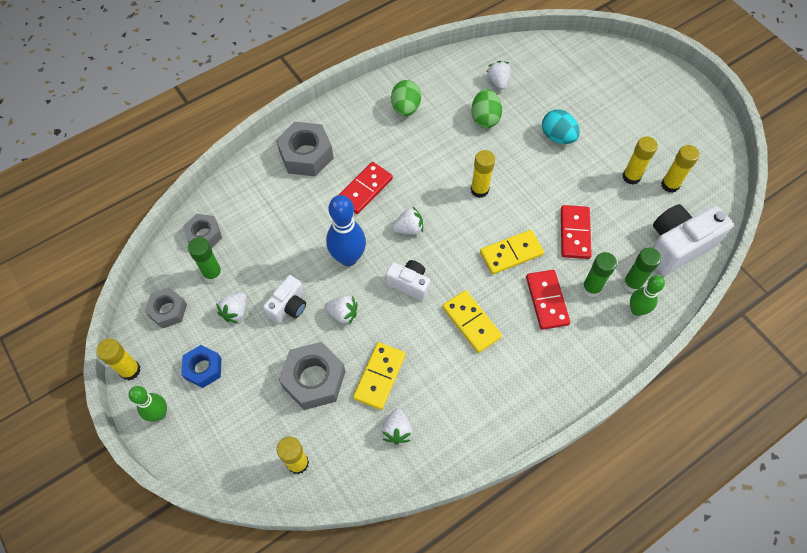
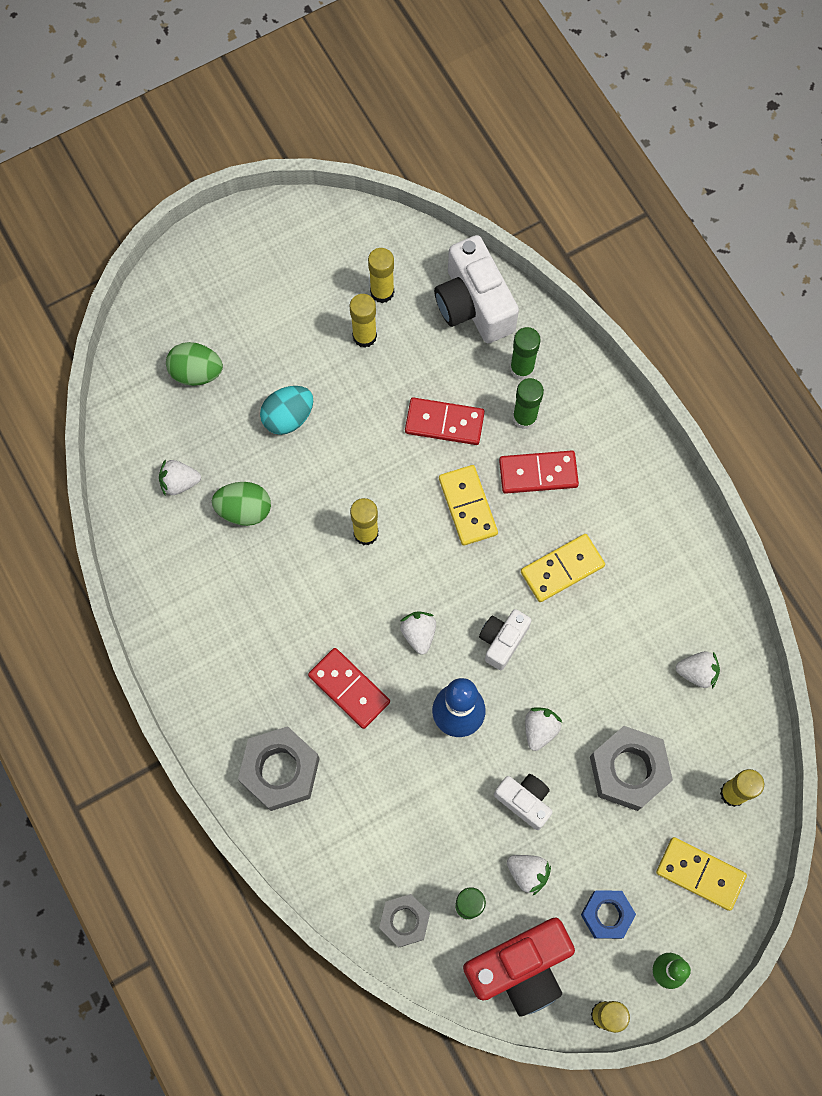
camera: 85 degrees left, 10 degrees up
(168, 310) = (520, 968): grey nut -> red camera
(380, 376) = (628, 688): yellow domino -> yellow domino (700, 873)
(405, 108) = (212, 620): green egg -> green egg (196, 372)
(636, 310) = (557, 371): green bowling pin -> none

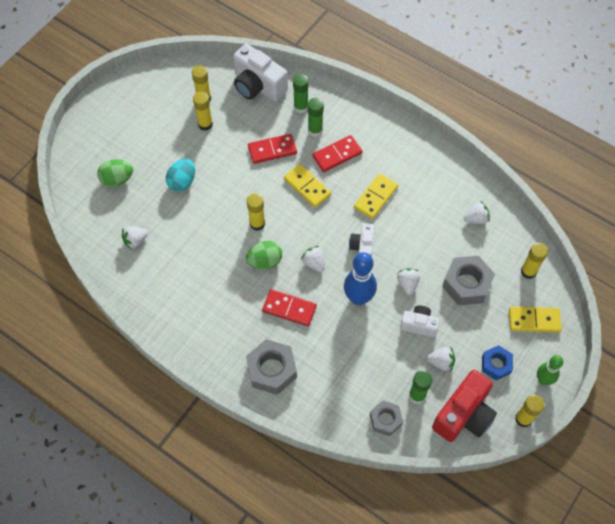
camera: 25 degrees left, 10 degrees down
(244, 510) = (181, 240): green egg -> green egg (264, 261)

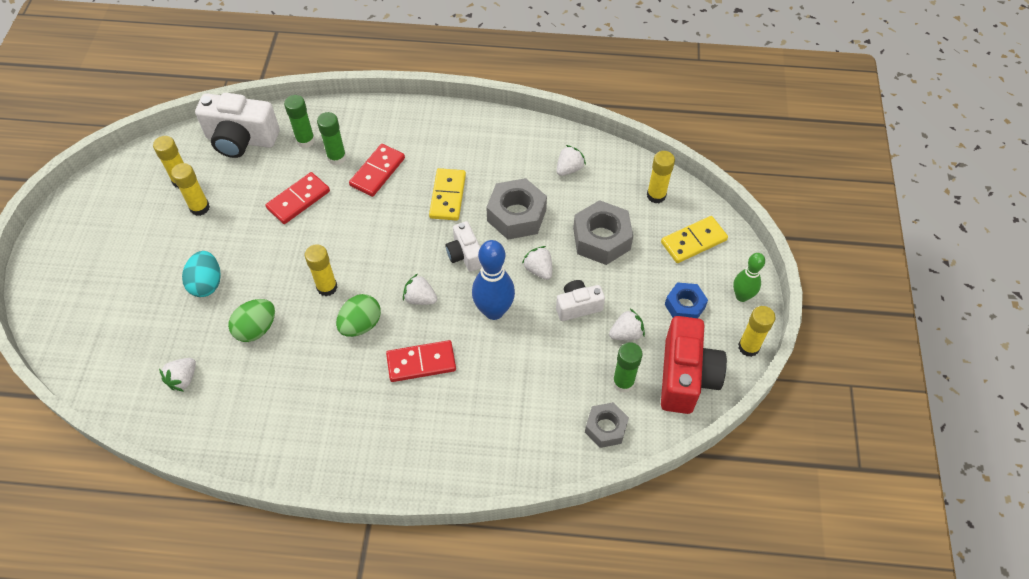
camera: 30 degrees left, 5 degrees down
(117, 179) = (119, 319): green egg -> green egg (256, 329)
(272, 370) = (442, 443): grey nut -> grey nut (516, 215)
(307, 187) = (363, 220): yellow domino -> none

